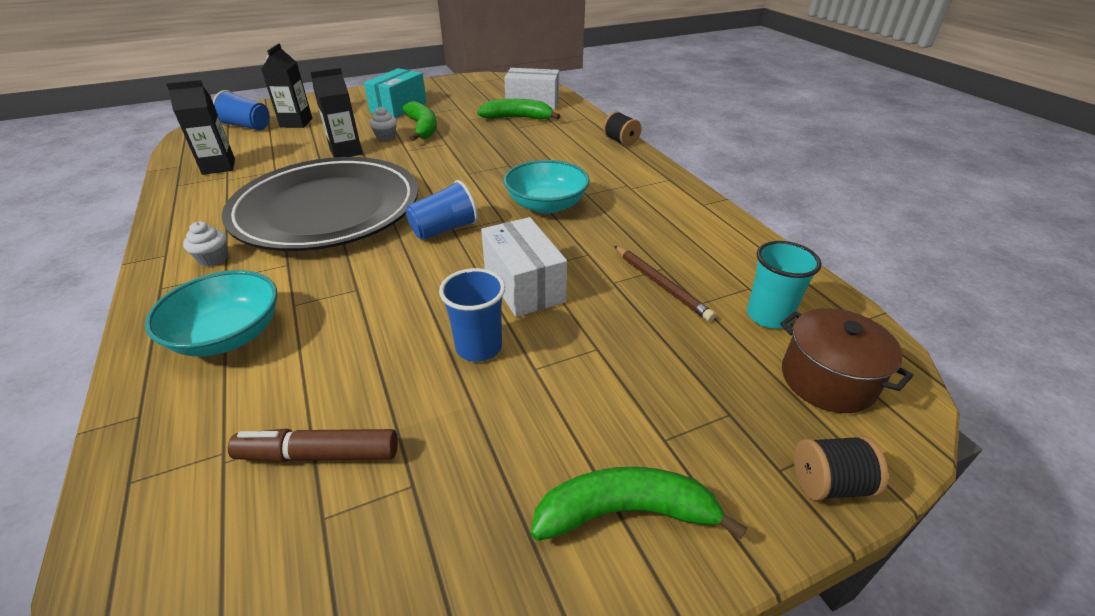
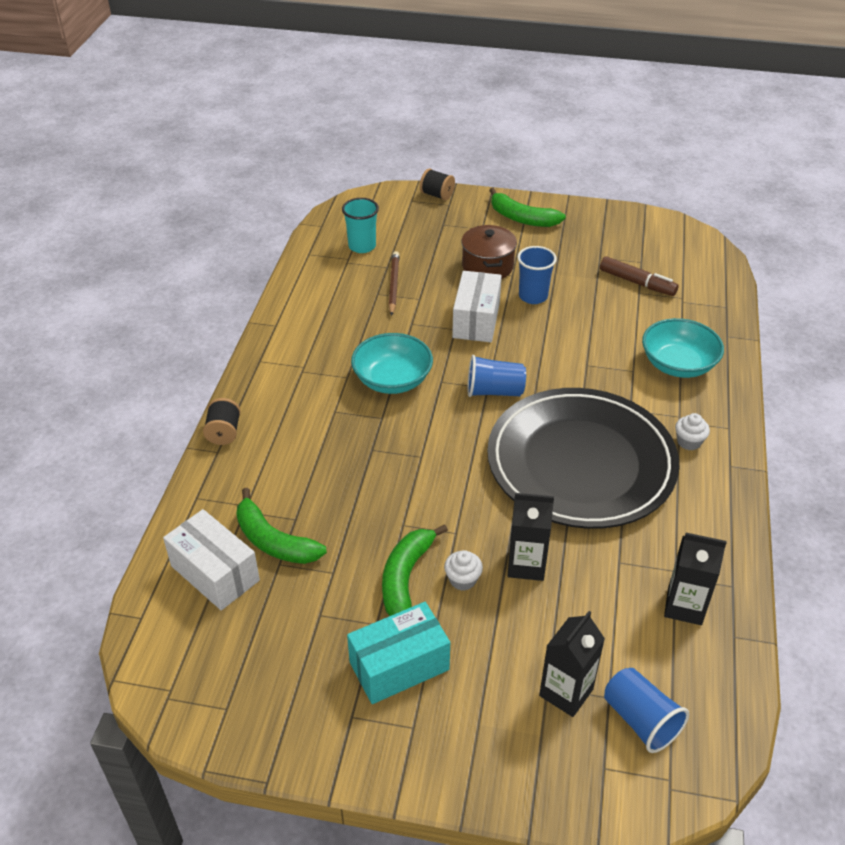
camera: 145 degrees left, 5 degrees up
(827, 379) = (381, 216): brown pot -> brown pot (487, 266)

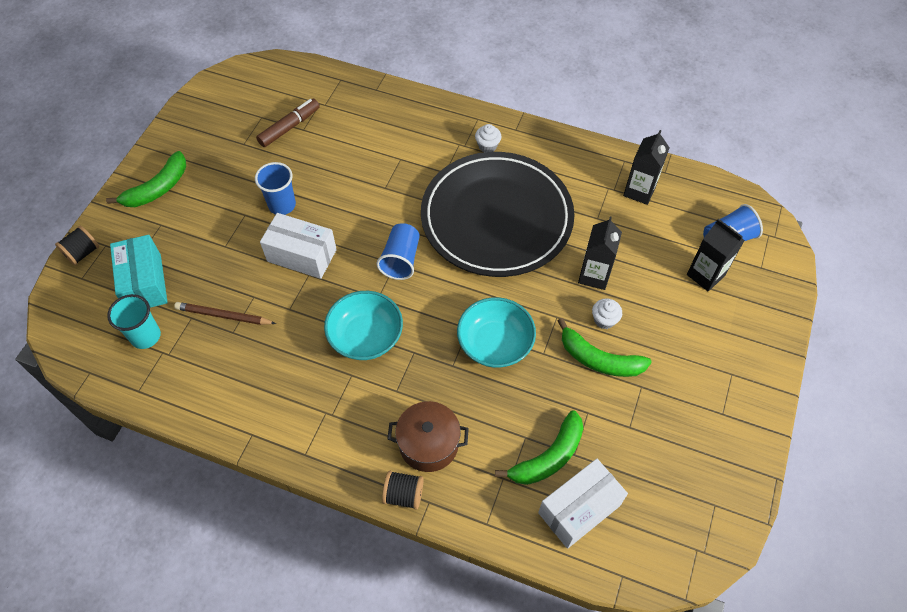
camera: 80 degrees left, 15 degrees up
(399, 666) = (680, 375): turquoise box -> turquoise box (145, 283)
(487, 266) = (224, 231): brown pot -> brown pot (428, 444)
(678, 364) = (401, 128): turquoise bowl -> turquoise bowl (495, 343)

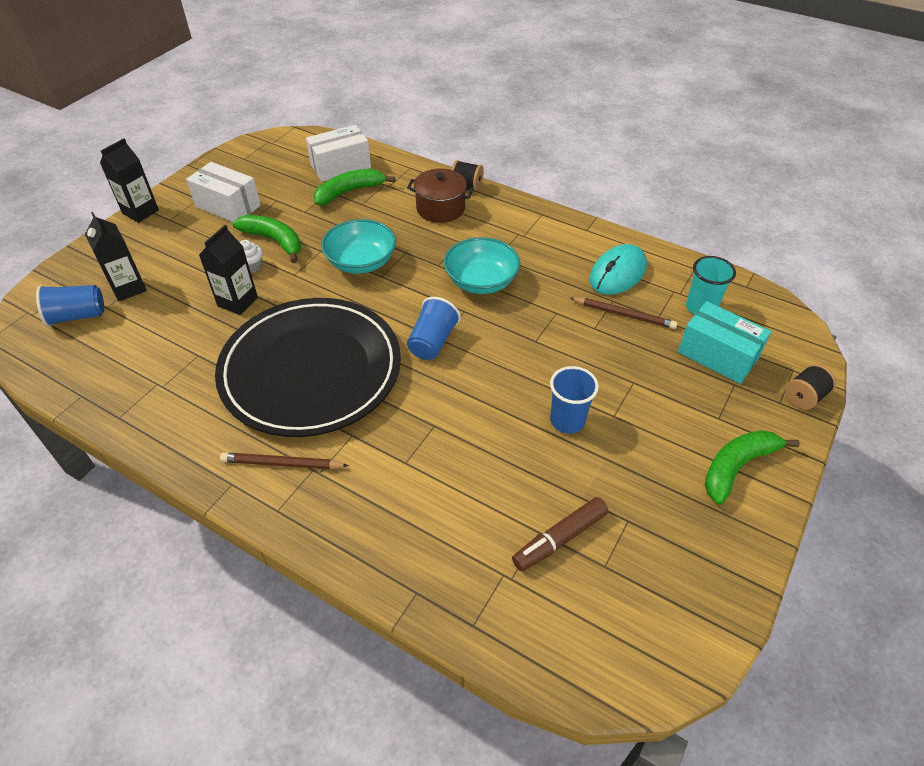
camera: 170 degrees left, 10 degrees down
(145, 283) = (717, 355): turquoise box -> turquoise box turned 45 degrees counterclockwise
(223, 369) = (617, 273): none -> turquoise mouse
(302, 255) = (543, 360): white box -> white box (228, 206)
(487, 146) = (282, 464): white cupcake -> brown pencil
(639, 191) = (129, 377): black carton -> black carton (140, 212)

